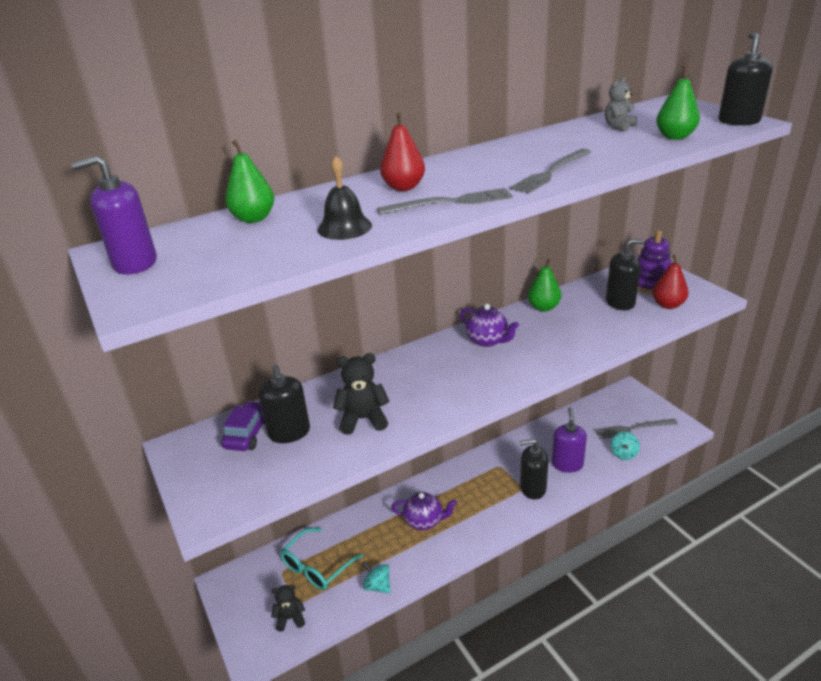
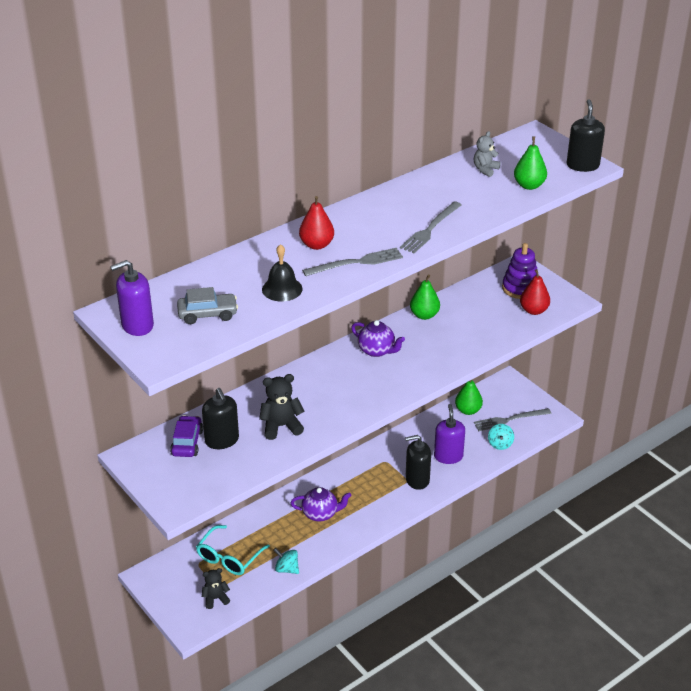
camera: 10 degrees left, 5 degrees up
(234, 252) = (208, 314): none -> grey car
(253, 218) = (207, 279): green pear -> green pear (468, 410)
(620, 302) = (492, 308): black soap dispenser -> none

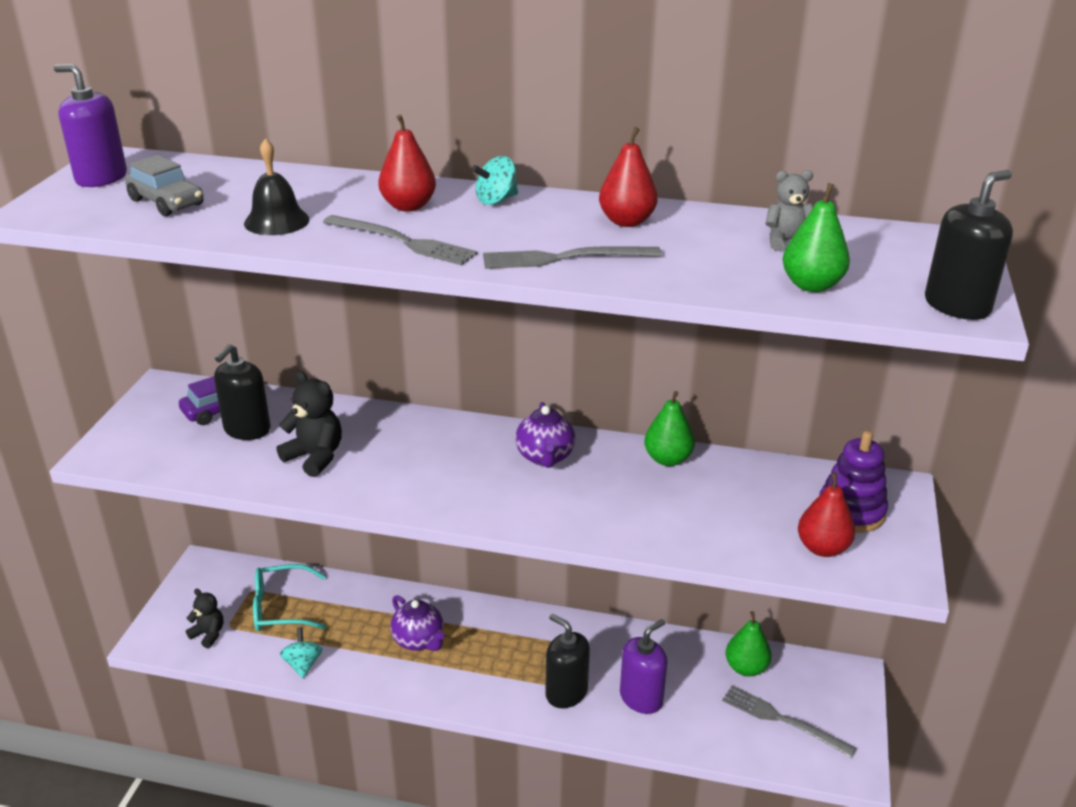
camera: 50 degrees right, 5 degrees down
(414, 196) = (626, 221): none -> red pear
(500, 444) = (725, 737): turquoise spinning top -> turquoise spinning top (496, 200)

